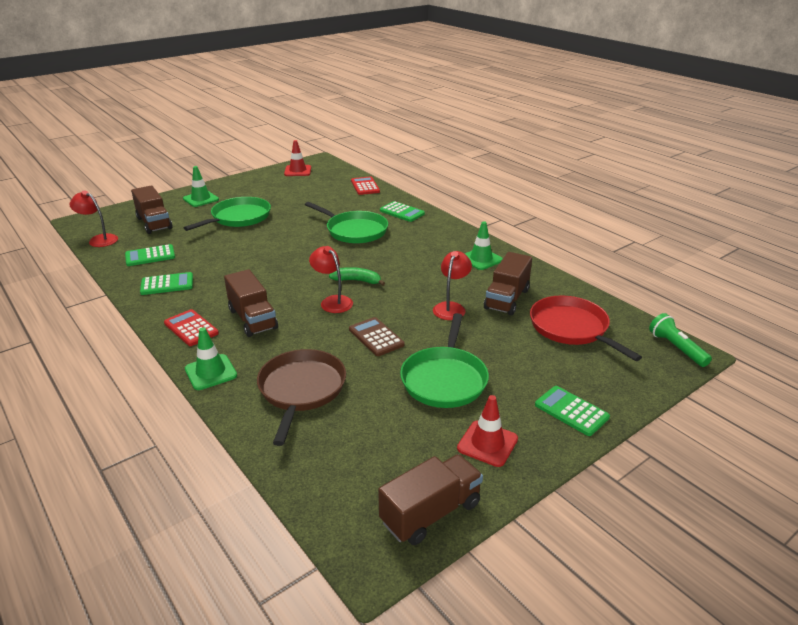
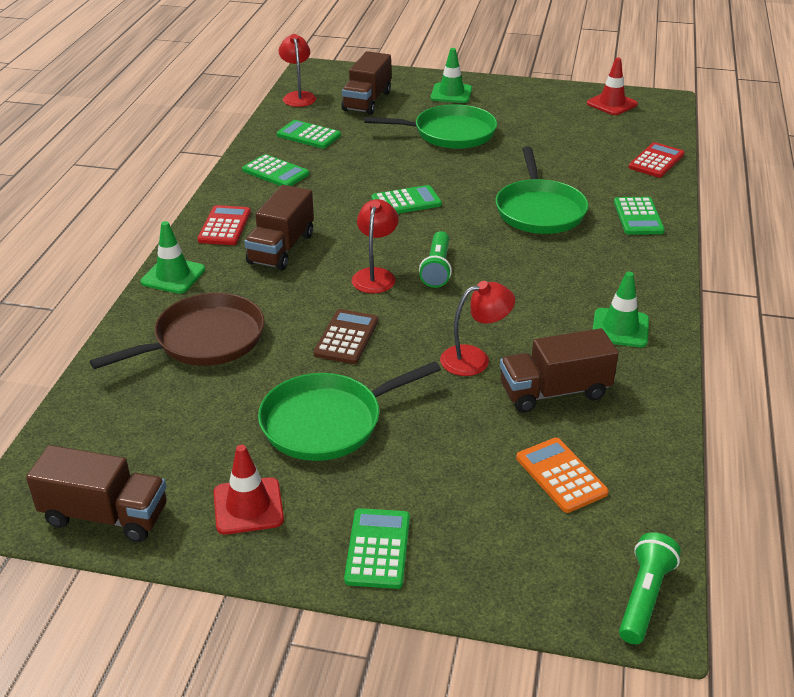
camera: 50 degrees right, 5 degrees up
(279, 260) = (406, 201): none -> green calculator
(357, 281) = (437, 268): green banana -> green flashlight
(571, 328) = (561, 475): red pan -> orange calculator

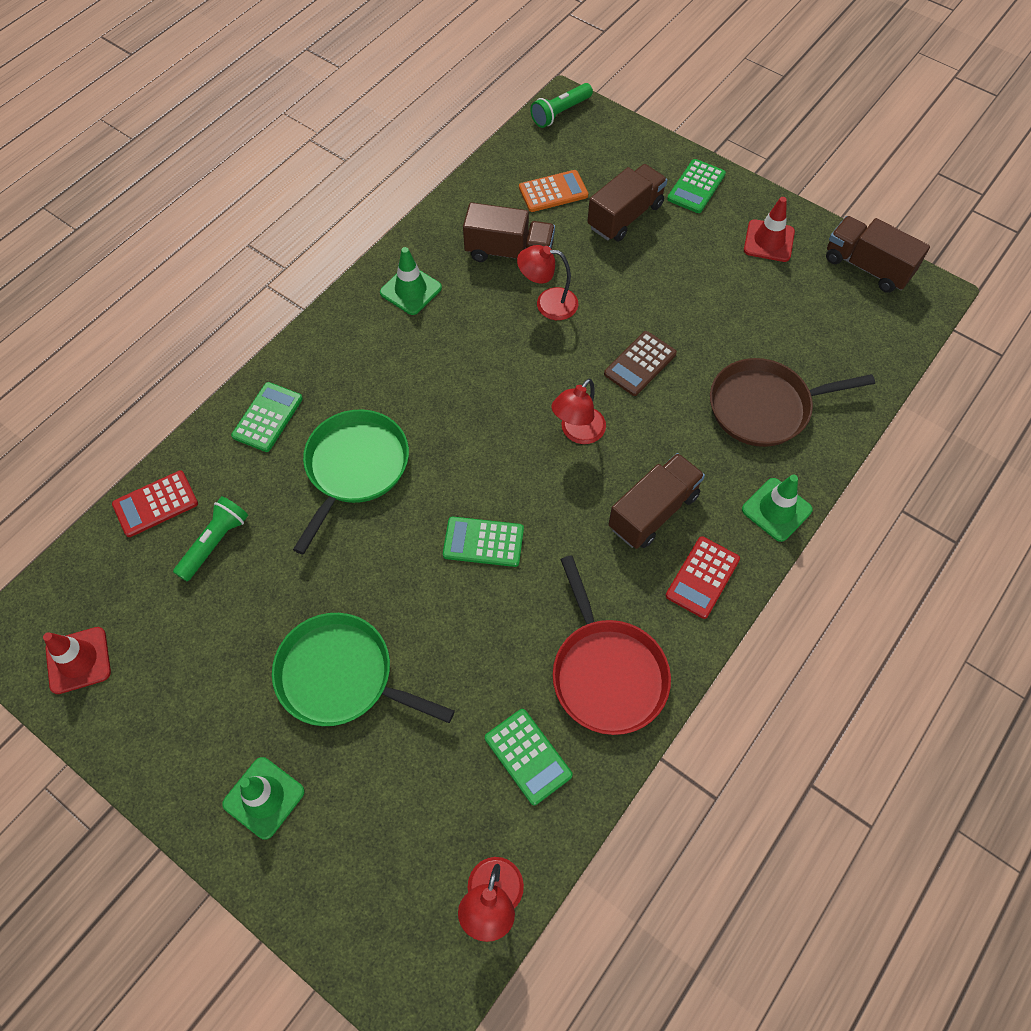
camera: 155 degrees left, 25 degrees up
(275, 172) = (607, 673): green calculator -> red pan
(327, 422) = (691, 286): green pan -> none
(367, 101) = (398, 830): brown truck -> brown truck (625, 216)
(437, 268) = (514, 419): green flashlight -> green flashlight (215, 543)
(561, 475) = (553, 192): orange calculator -> orange calculator turned 105 degrees counterclockwise

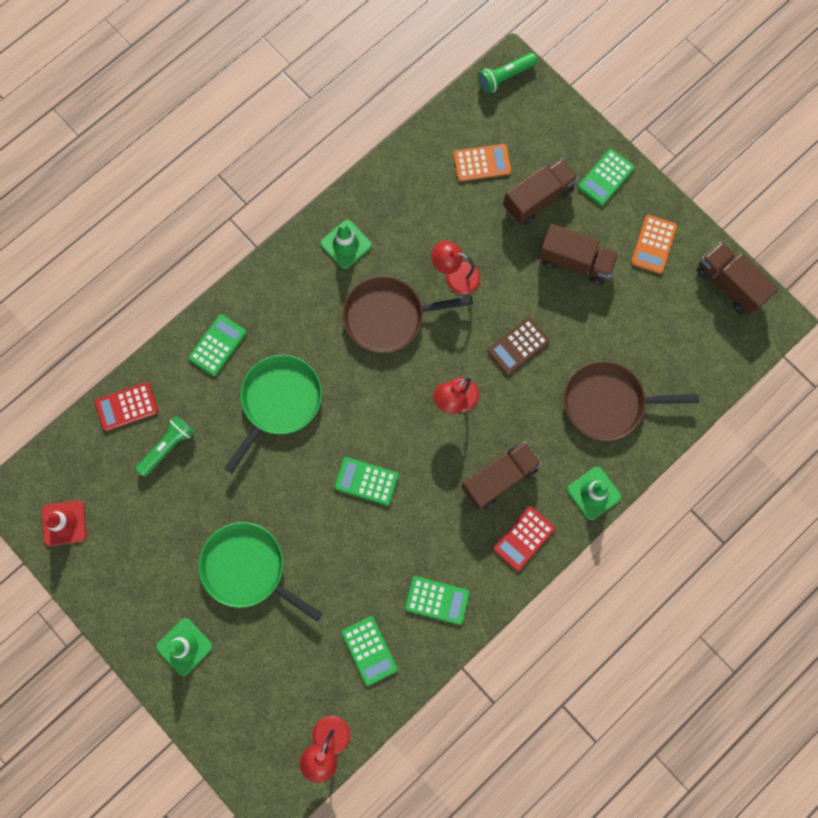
camera: 10 degrees right, 15 degrees up
(476, 356) = (388, 317): none -> brown pan
(509, 252) = (433, 220): brown truck -> brown truck (575, 262)
(607, 673) = (437, 600): red pan -> green calculator
(769, 241) = (653, 244): red traffic cone -> orange calculator

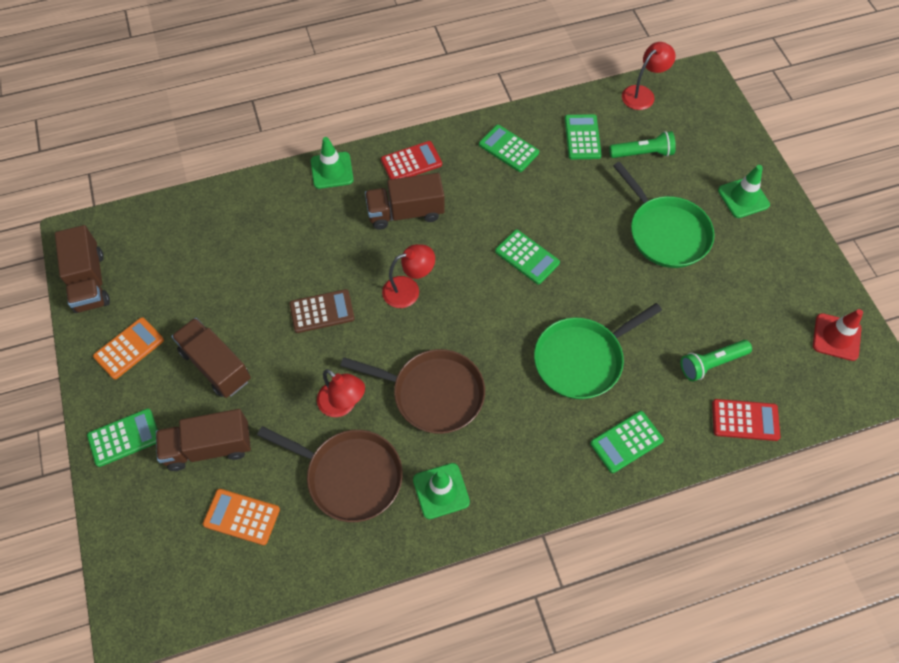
camera: 155 degrees left, 15 degrees down
(505, 77) = (148, 615): green flashlight -> green flashlight (642, 153)
(607, 402) = (272, 231): brown pan -> brown pan (350, 476)

